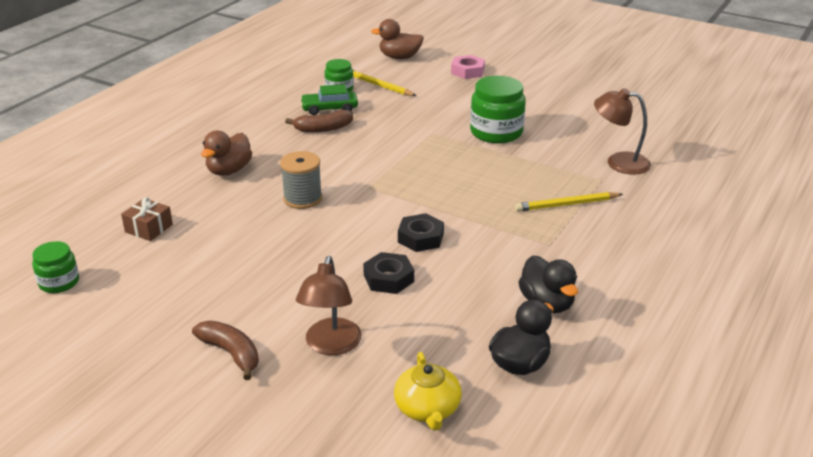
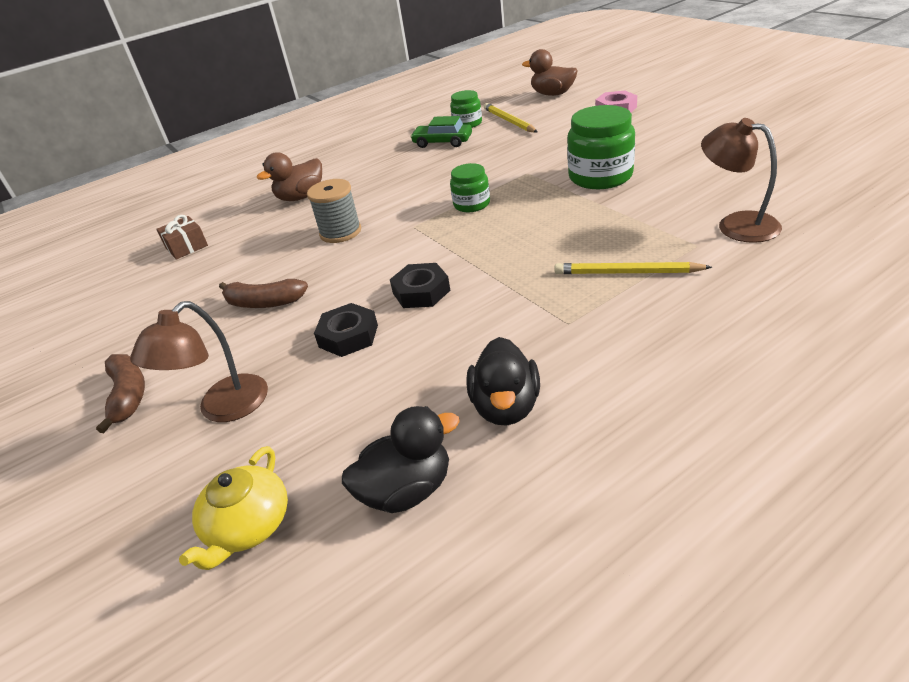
camera: 30 degrees right, 5 degrees up
(59, 282) = (73, 289): green jar -> green jar (472, 204)
(323, 129) = (420, 162): brown banana -> brown banana (264, 303)

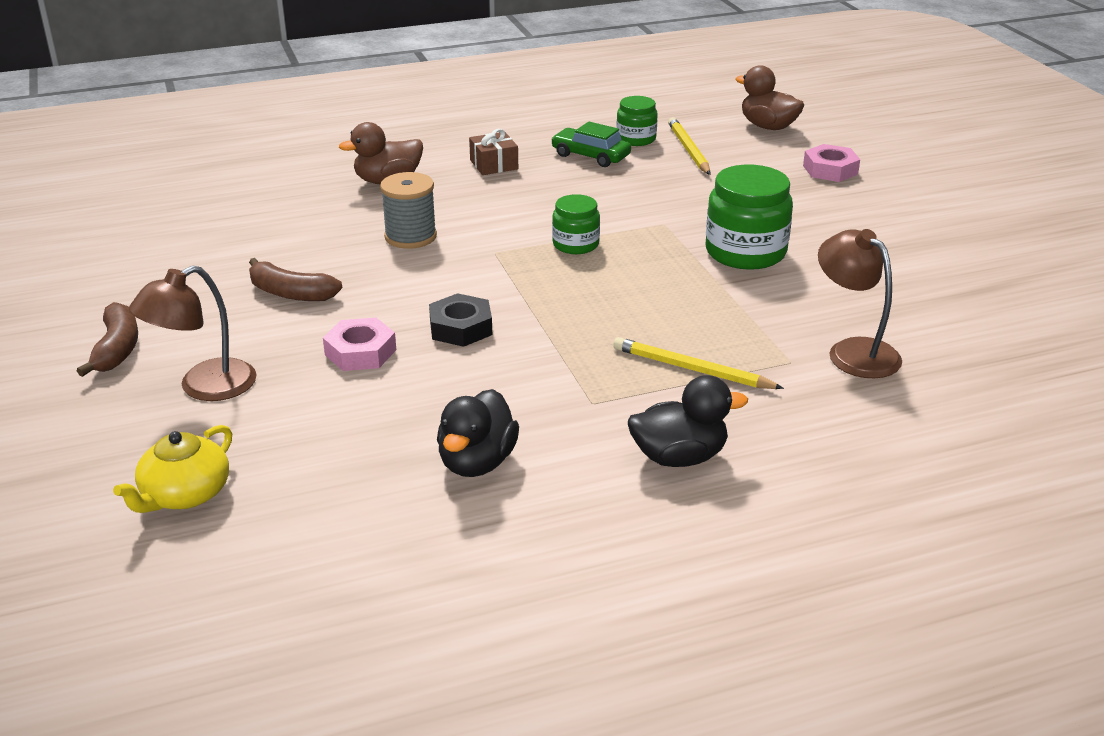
camera: 10 degrees right, 5 degrees down
(186, 246) = (234, 206): brown gift -> brown gift (494, 165)
(348, 336) = (360, 352): black nut -> pink nut
(407, 490) = (341, 506): black duck -> black duck (679, 457)

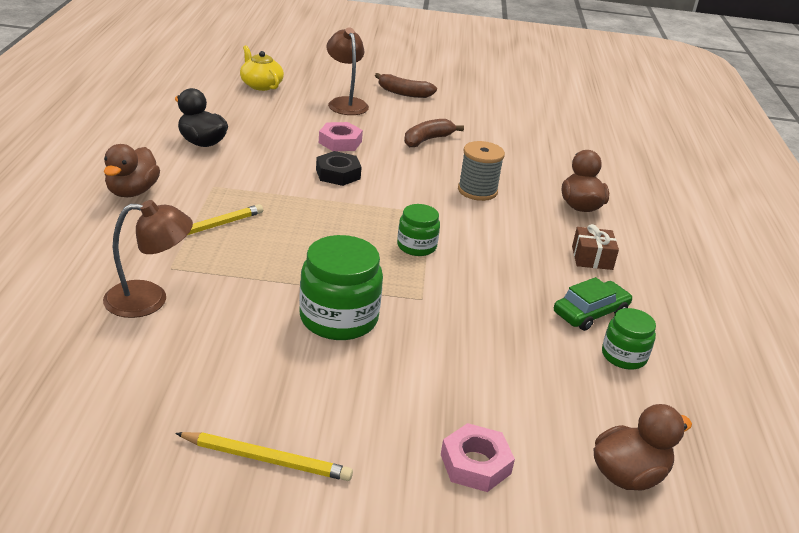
camera: 110 degrees right, 0 degrees up
(679, 457) = (132, 192): black duck -> brown duck
(688, 149) = (581, 380): yellow pencil -> yellow pencil (266, 459)

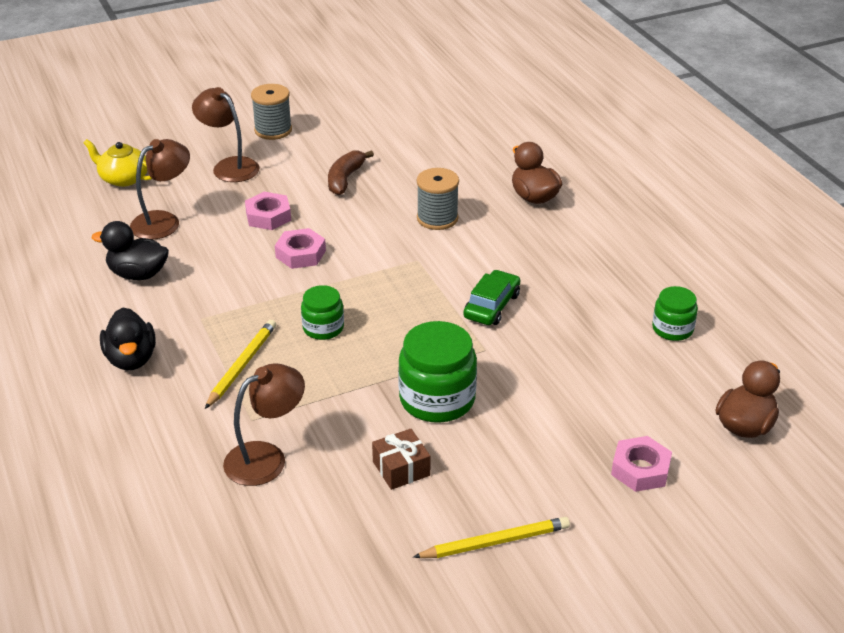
camera: 25 degrees left, 5 degrees up
(132, 192) = (131, 359): brown duck -> black duck
(259, 118) = (164, 221): none -> brown lamp
(338, 174) = (300, 254): black nut -> pink nut
(403, 93) = (273, 130): brown banana -> grey spool
(416, 246) = (437, 300): green jar -> green jar (323, 328)
(590, 313) = (621, 301): green car -> green car (492, 306)
(592, 258) = (583, 247): brown gift -> brown gift (401, 468)

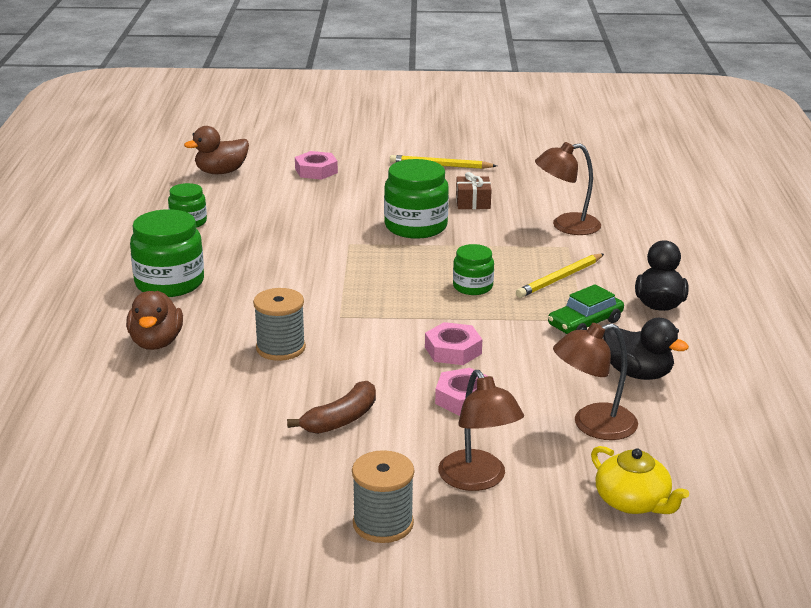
camera: 155 degrees left, 10 degrees down
(492, 306) = (311, 267): green car -> green car (585, 323)
(594, 251) = (169, 283): none -> green jar

